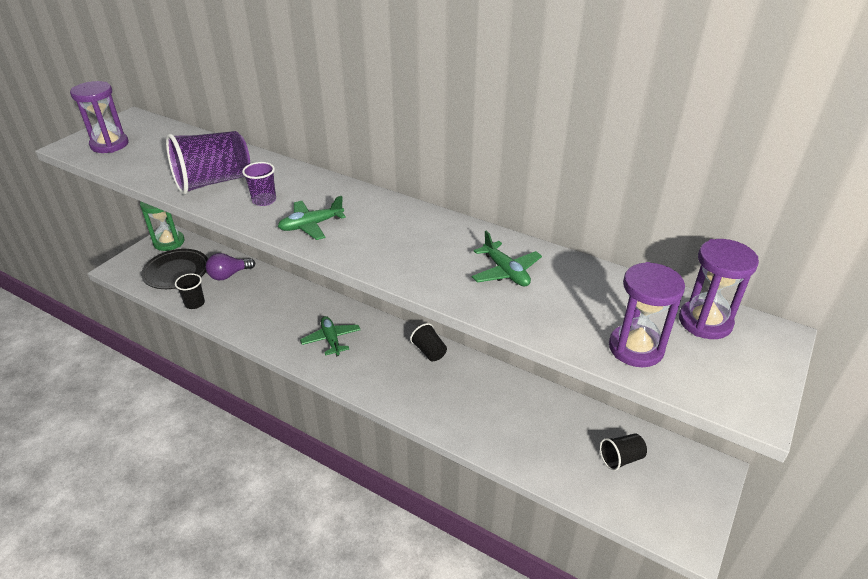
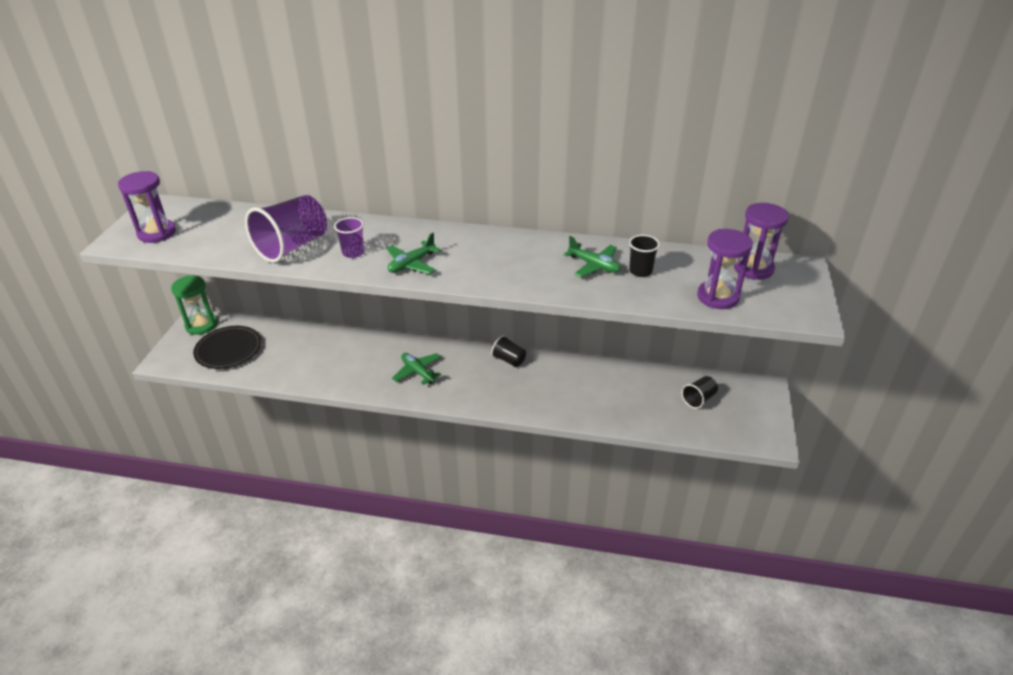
camera: 20 degrees left, 0 degrees up
(194, 303) = (267, 373): black cup -> black cup (640, 271)
(229, 275) = (284, 341): purple light bulb -> none

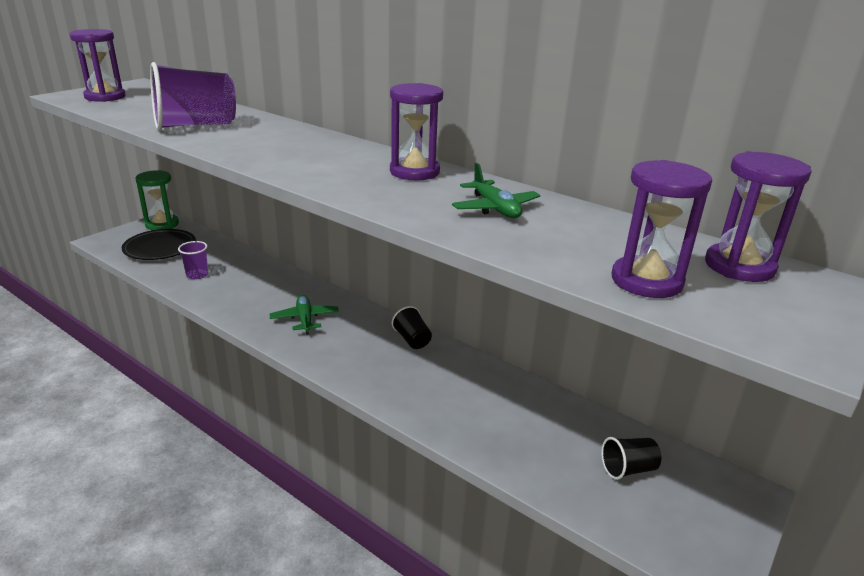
camera: 25 degrees right, 10 degrees down
(353, 252) = (242, 140): purple cup -> purple cup (197, 275)
(411, 264) = (284, 160): green plane -> none
(512, 246) = (414, 172): none -> purple hourglass
(640, 271) = (553, 228): black cup -> none

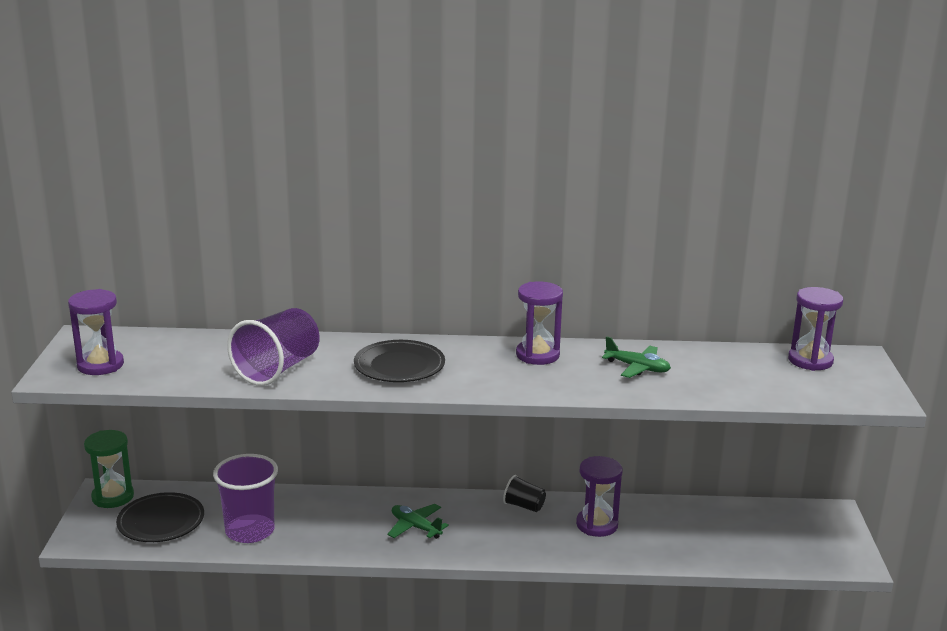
camera: 35 degrees left, 5 degrees down
(197, 275) = (250, 531): purple cup -> purple cup, size x1.96
(281, 147) = (399, 366): none -> black plate
(628, 469) = (761, 529): black cup -> none
(646, 281) = (782, 388): purple hourglass -> purple hourglass (597, 525)

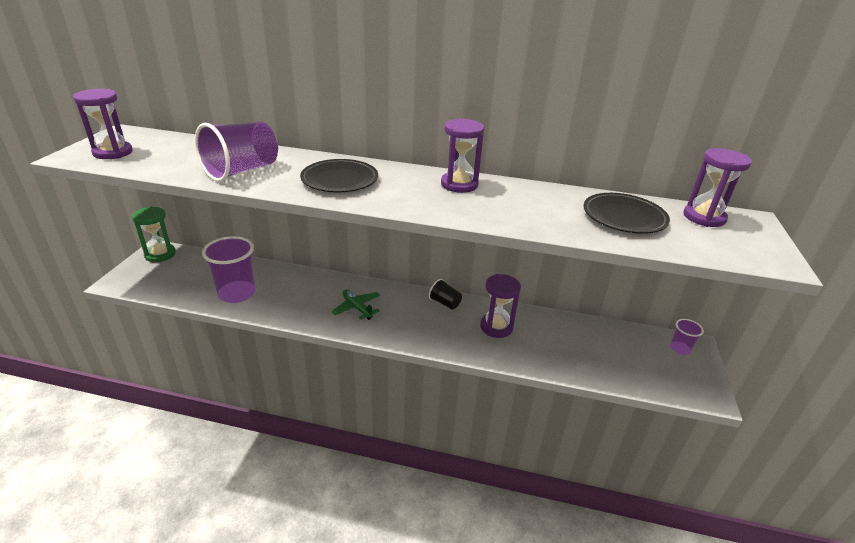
camera: 10 degrees right, 10 degrees up
(161, 522) = (180, 277): black plate -> black plate (624, 217)
(637, 368) = (542, 205): green plane -> none
(817, 519) = (679, 349): none -> purple cup

